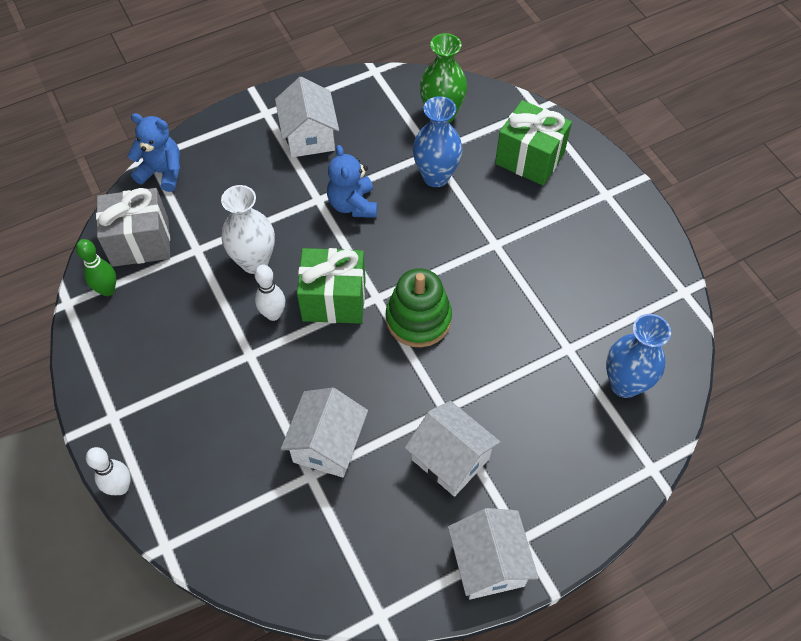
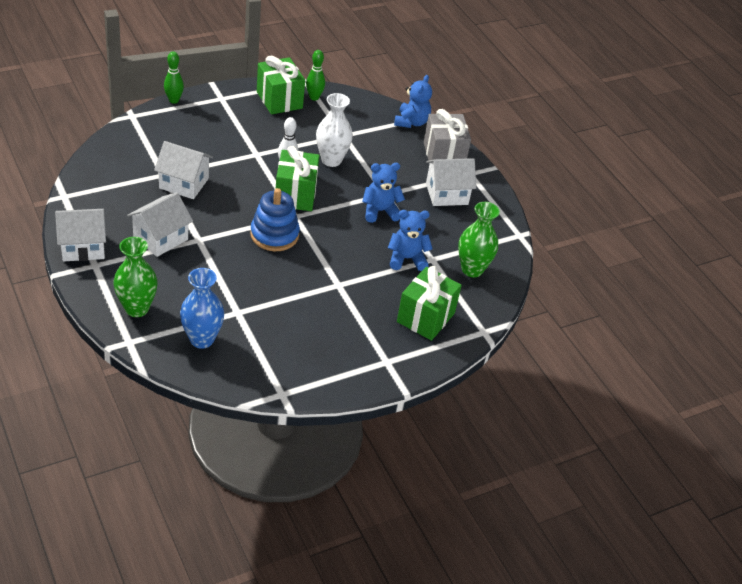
camera: 85 degrees right, 15 degrees down
(115, 335) = (279, 100): none -> green gift
(121, 487) = (174, 100): white bowling pin -> green bowling pin
(140, 242) = (351, 111): grey gift -> grey gift (444, 155)
(418, 319) = (274, 235): green stacking toy -> blue stacking toy
(436, 176) = (407, 259): blue vase -> blue teddy bear
(592, 469) = (137, 308): none -> green vase

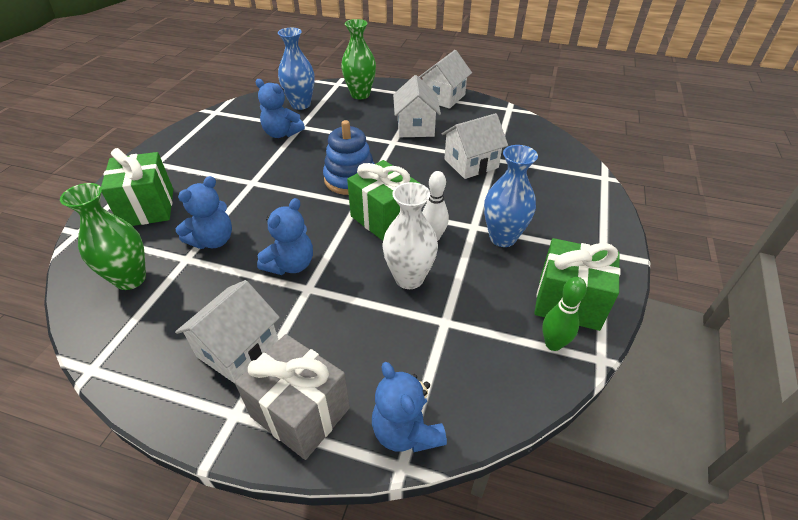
camera: 140 degrees right, 0 degrees up
(174, 100) = (618, 214): green bowling pin -> none
(254, 138) = (502, 238): none -> blue vase
(262, 316) = (282, 134): none -> blue teddy bear

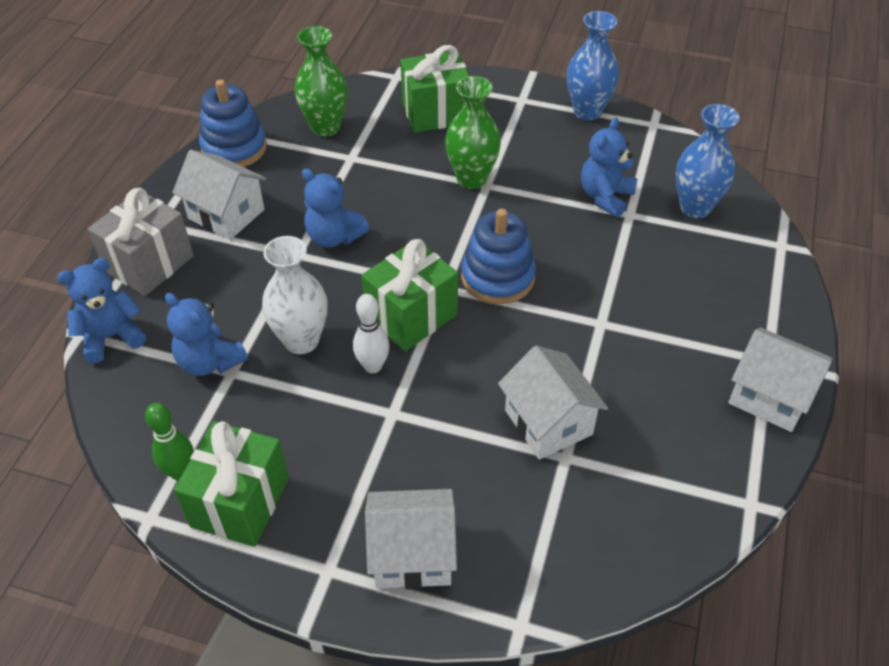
camera: 90 degrees right, 5 degrees up
(128, 354) = (234, 148): none -> blue stacking toy
(213, 240) = (378, 171): blue teddy bear -> blue teddy bear (210, 362)
(360, 95) = (748, 276): green vase -> green vase (471, 179)
(415, 127) = (651, 352): white house -> white house (412, 554)
(502, 238) = (367, 444): blue vase -> blue vase (587, 111)

